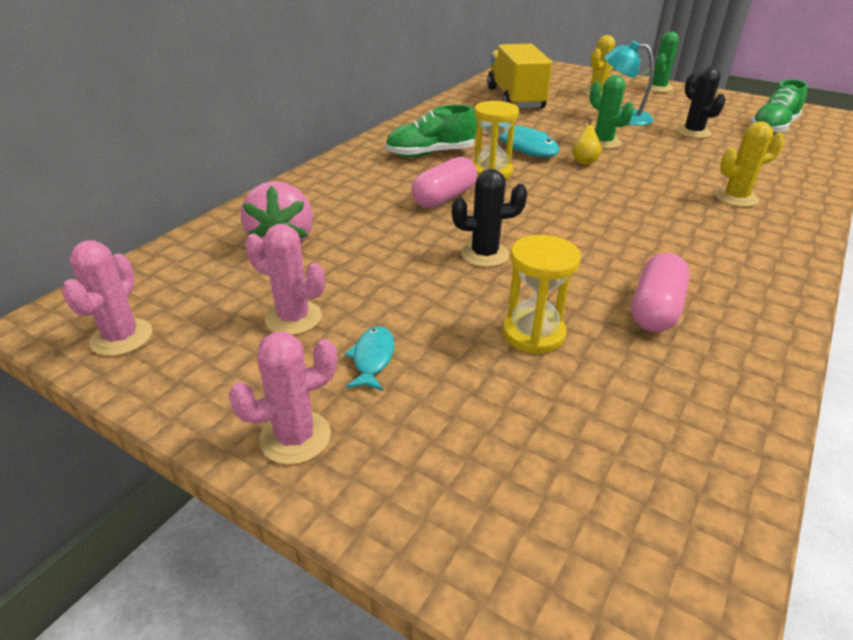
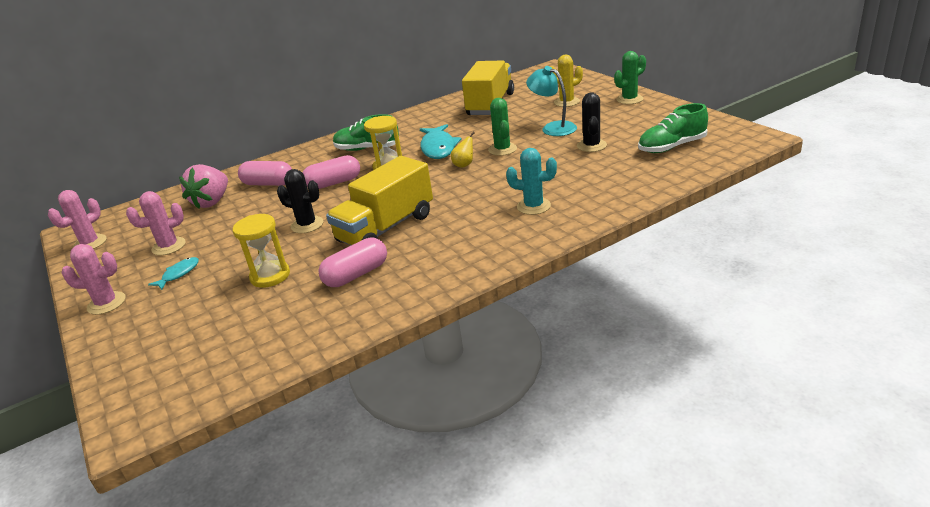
camera: 30 degrees right, 5 degrees down
(293, 318) = (169, 246): pink cactus -> pink cactus turned 75 degrees counterclockwise
(344, 208) = (268, 184): none -> pink capsule
(602, 244) = (386, 228): none -> yellow truck
(736, 198) = (533, 206): yellow cactus -> turquoise cactus

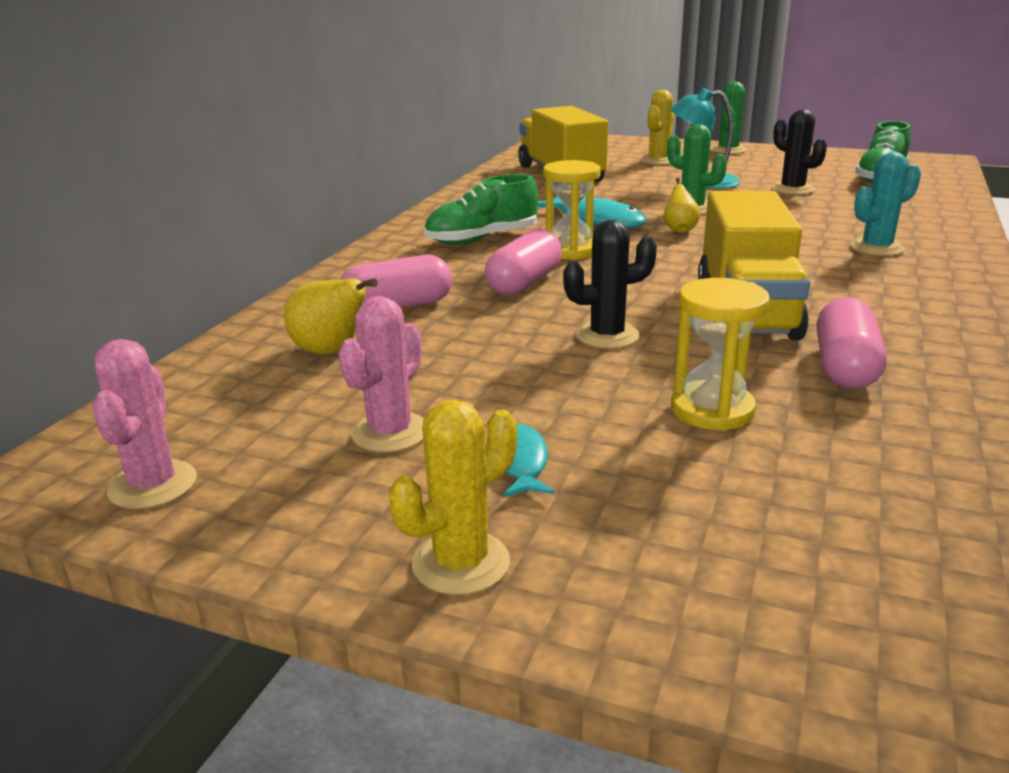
camera: 40 degrees left, 5 degrees down
(106, 303) = (461, 563): pink cactus -> yellow cactus
(212, 202) = (331, 352): pink strawberry -> yellow pear

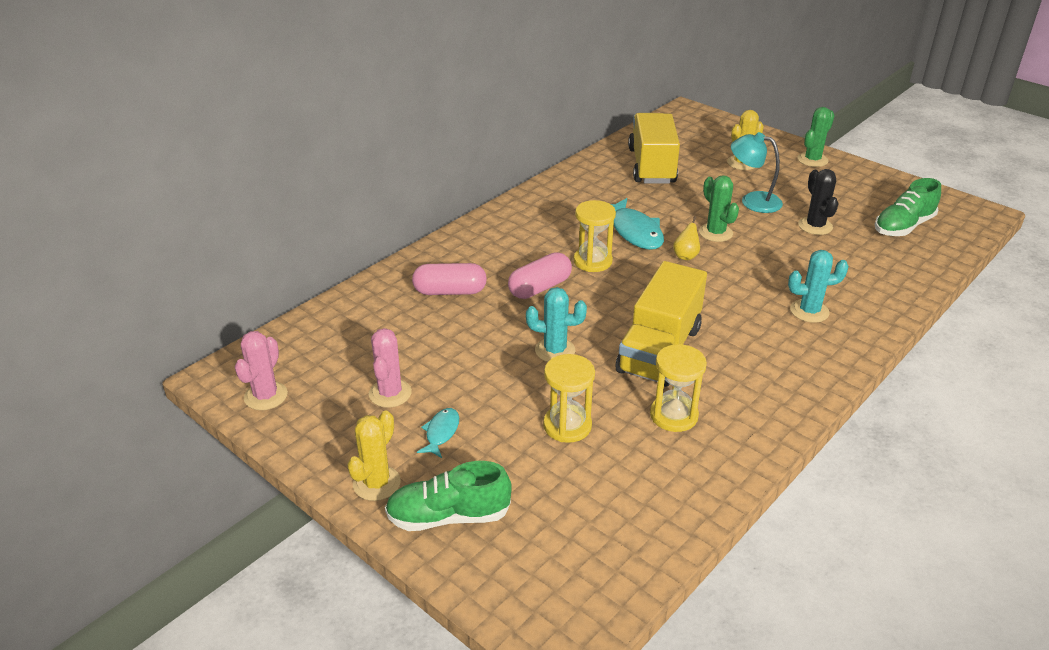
camera: 20 degrees right, 10 degrees up
(331, 352) = (392, 322): yellow pear -> none
(390, 432) = (390, 393): pink cactus -> pink cactus turned 45 degrees counterclockwise
(461, 563) = (376, 483): yellow cactus -> yellow cactus turned 45 degrees counterclockwise
(481, 239) = (542, 234): green shoe -> green shoe (448, 516)
(607, 336) = (555, 350): black cactus -> turquoise cactus
(845, 367) = (673, 415): pink capsule -> yellow hourglass

